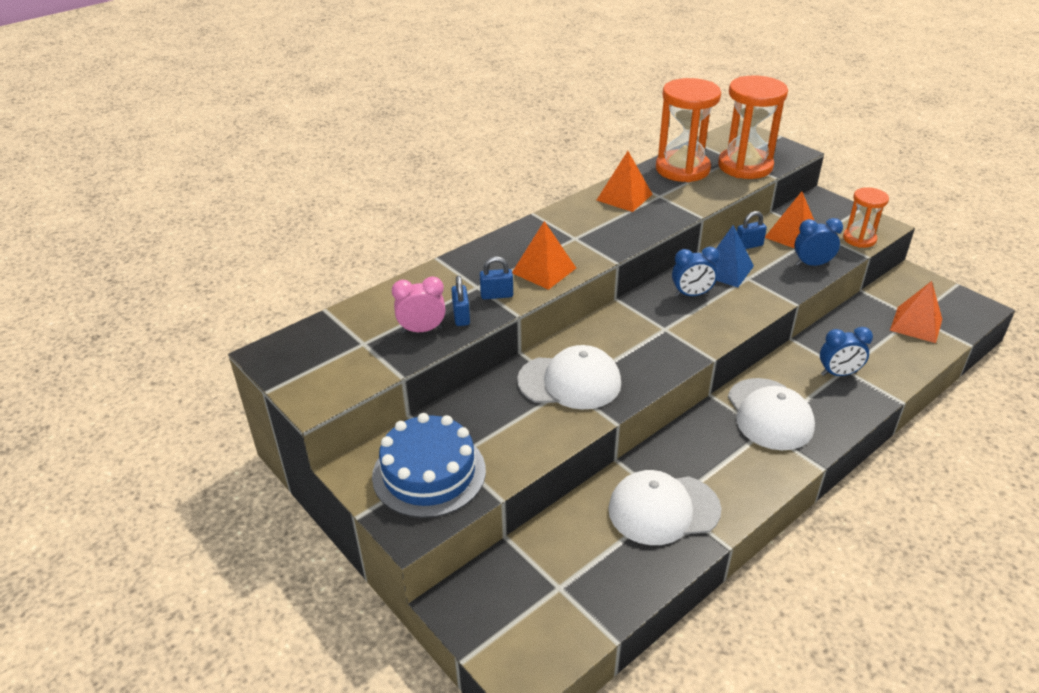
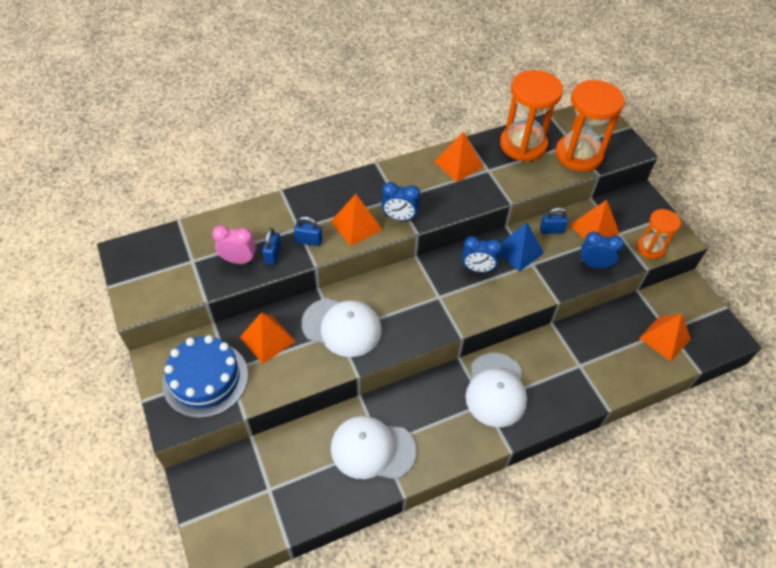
camera: 15 degrees right, 15 degrees up
(486, 414) = (267, 339): none -> orange pyramid
(838, 374) = (571, 368): blue clock -> blue clock (399, 217)

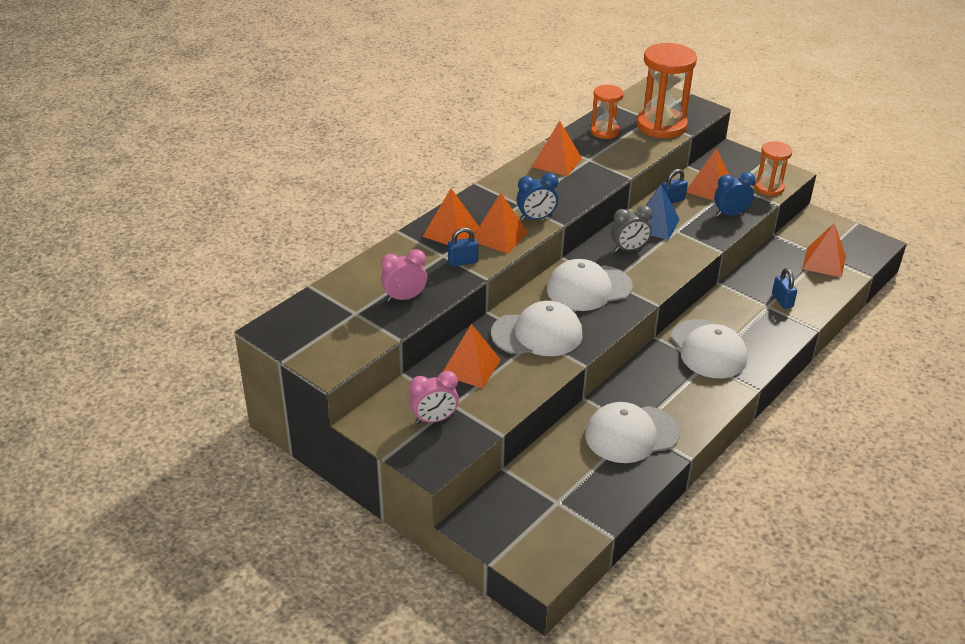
camera: 25 degrees left, 15 degrees down
(205, 379) = (434, 419): blue cake -> pink clock
(273, 255) = (436, 283): blue padlock -> blue padlock (782, 301)
(321, 206) = (451, 232): none -> orange pyramid
(416, 296) = (588, 288): none -> white cap
(478, 269) = (629, 249): blue clock -> grey clock
(523, 145) = (604, 131): orange hourglass -> orange hourglass, size x0.57

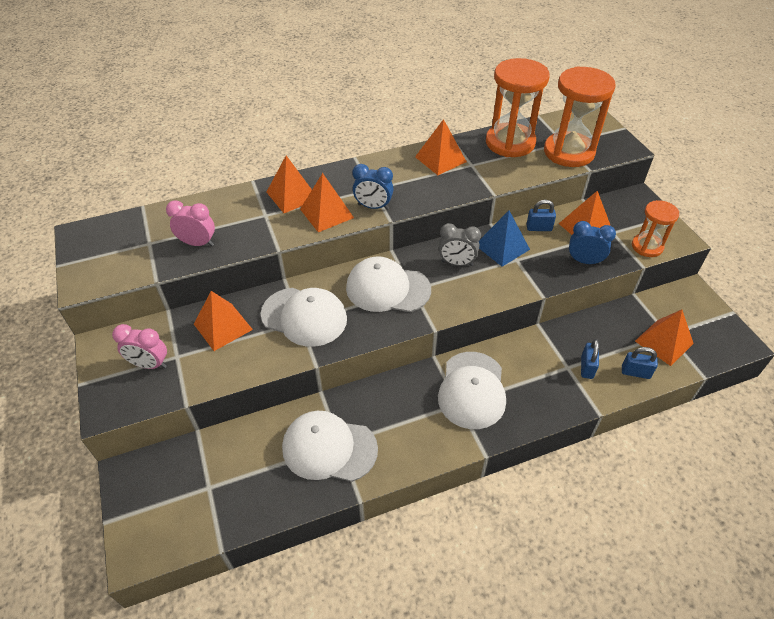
camera: 30 degrees right, 10 degrees up
(463, 262) = (274, 227): blue padlock -> blue padlock (635, 372)
(604, 131) = (510, 143): orange hourglass -> orange hourglass, size x1.75

